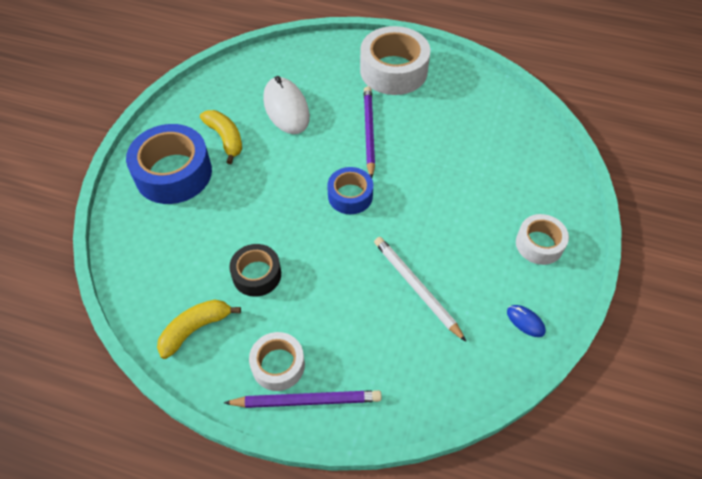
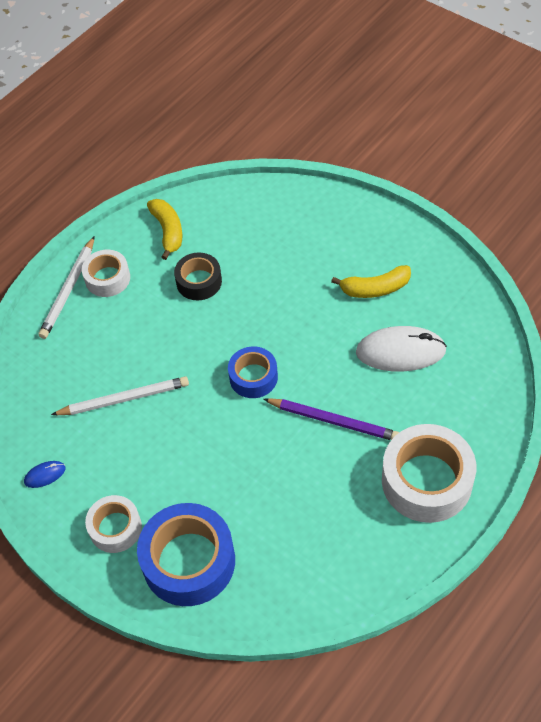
camera: 115 degrees right, 0 degrees up
(173, 173) = (345, 240): blue tape -> blue tape (189, 561)
(306, 401) = (68, 290): purple pencil -> white pencil

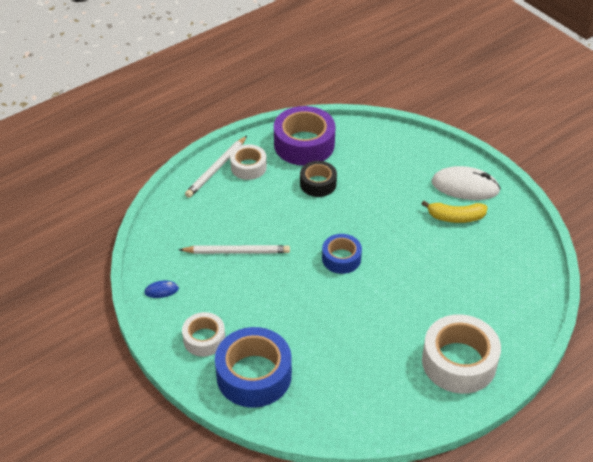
camera: 10 degrees right, 10 degrees down
(168, 231) = (304, 144): yellow banana -> purple tape
(333, 421) = (396, 303): purple pencil -> none
(400, 351) = (463, 266): white mouse -> white mouse (465, 187)

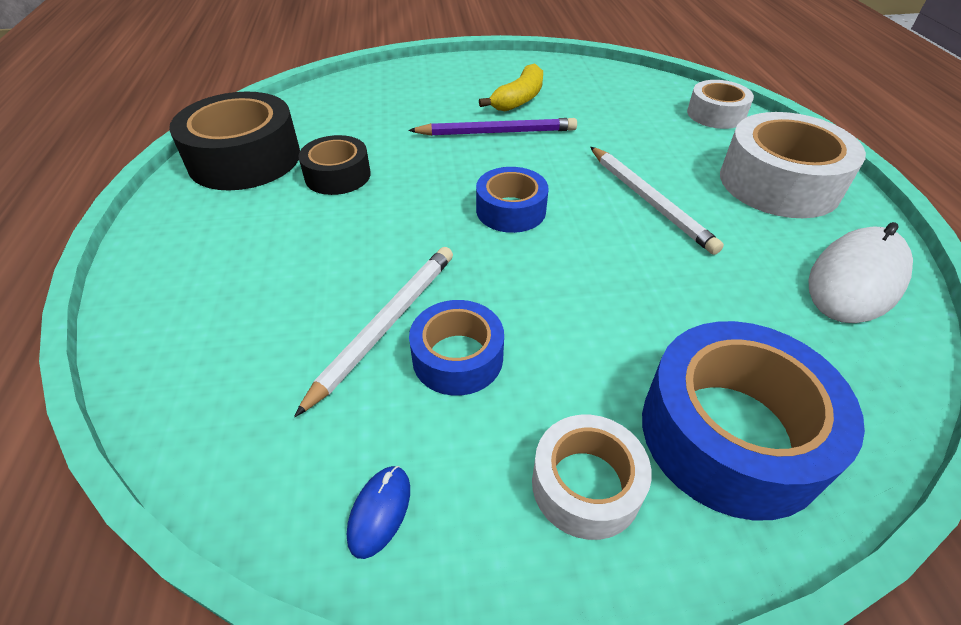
camera: 60 degrees left, 0 degrees up
(216, 168) = (158, 269): white pencil -> white pencil (649, 201)
(235, 281) = (457, 357): none -> blue tape
(248, 167) = (209, 230): white tape -> white tape (716, 114)
(304, 144) = (245, 159): purple tape -> black tape
(408, 223) = (496, 132): none -> purple pencil
(465, 187) = (475, 77): white mouse -> white mouse (856, 280)

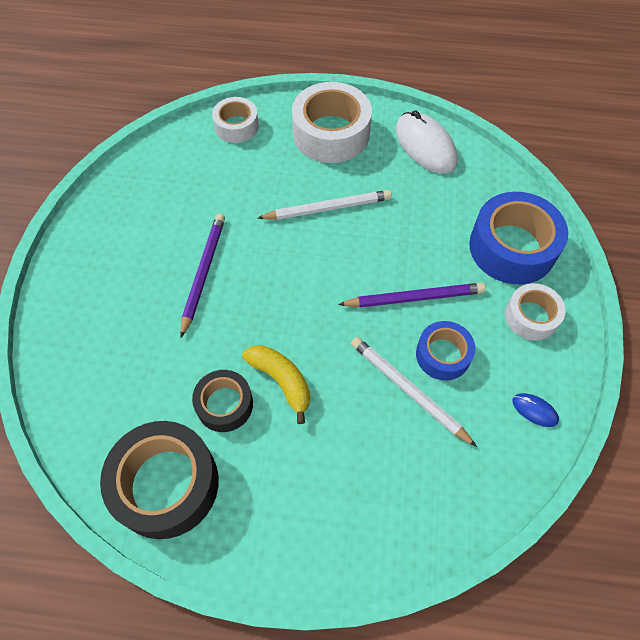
camera: 75 degrees left, 15 degrees up
(511, 210) = (312, 291): blue tape -> none
(519, 99) = (155, 242): yellow banana -> yellow banana (281, 381)
(547, 309) = (414, 298): none -> purple pencil

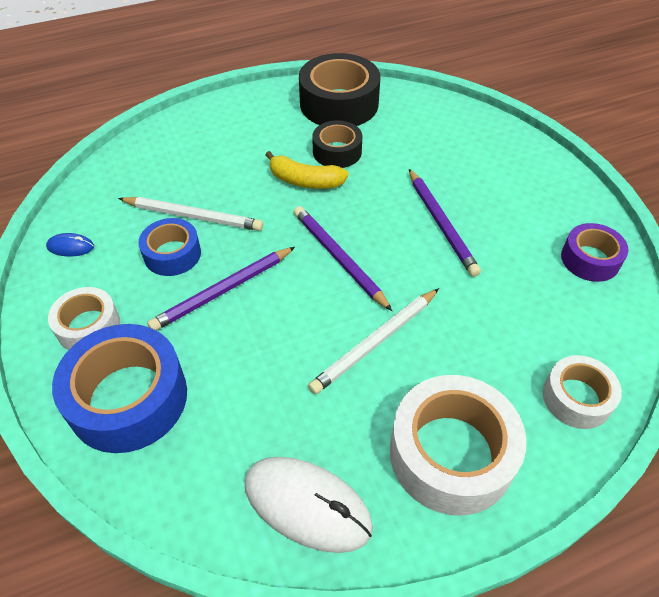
camera: 150 degrees right, 10 degrees down
(129, 193) = (590, 259): none -> purple tape
(307, 282) = (339, 258): none -> purple pencil

